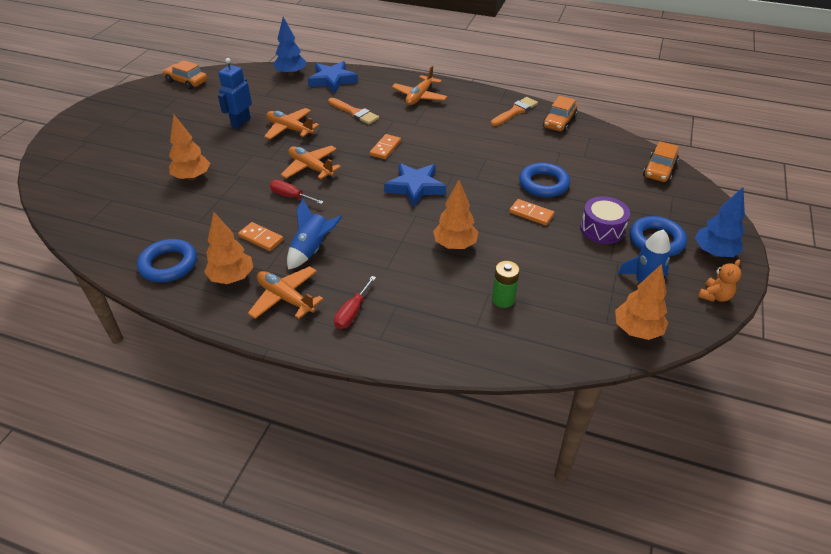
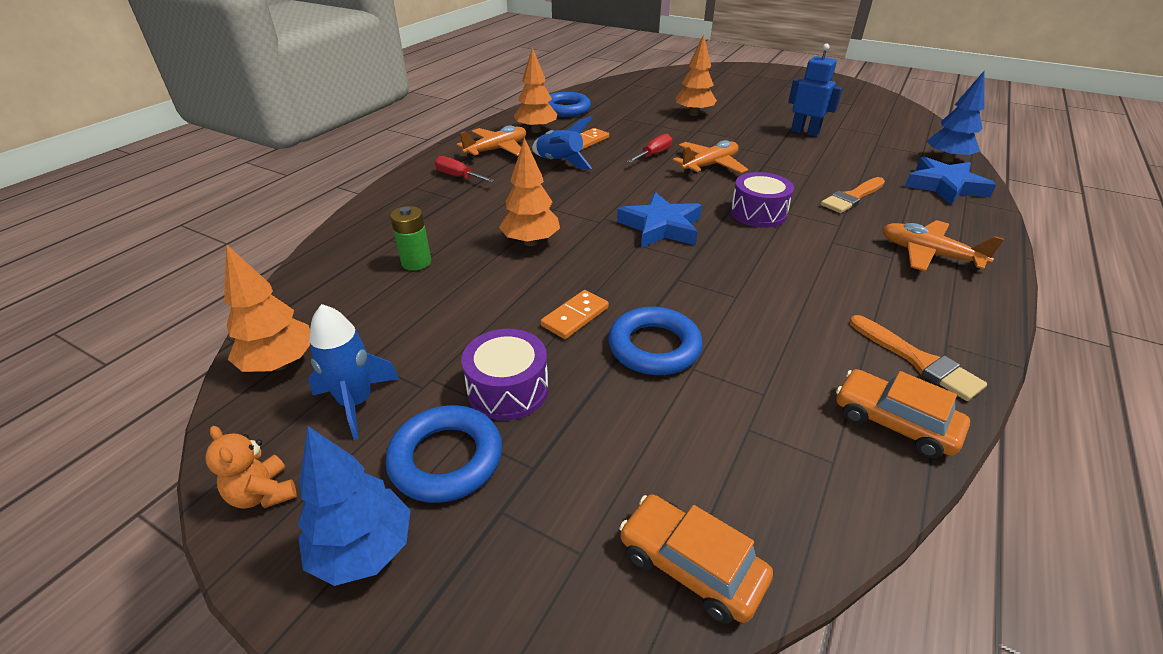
camera: 100 degrees right, 5 degrees down
(186, 81) = (890, 107): orange car -> none
(290, 129) = (795, 156): orange plane -> none
(385, 148) = (758, 213): orange domino -> purple drum

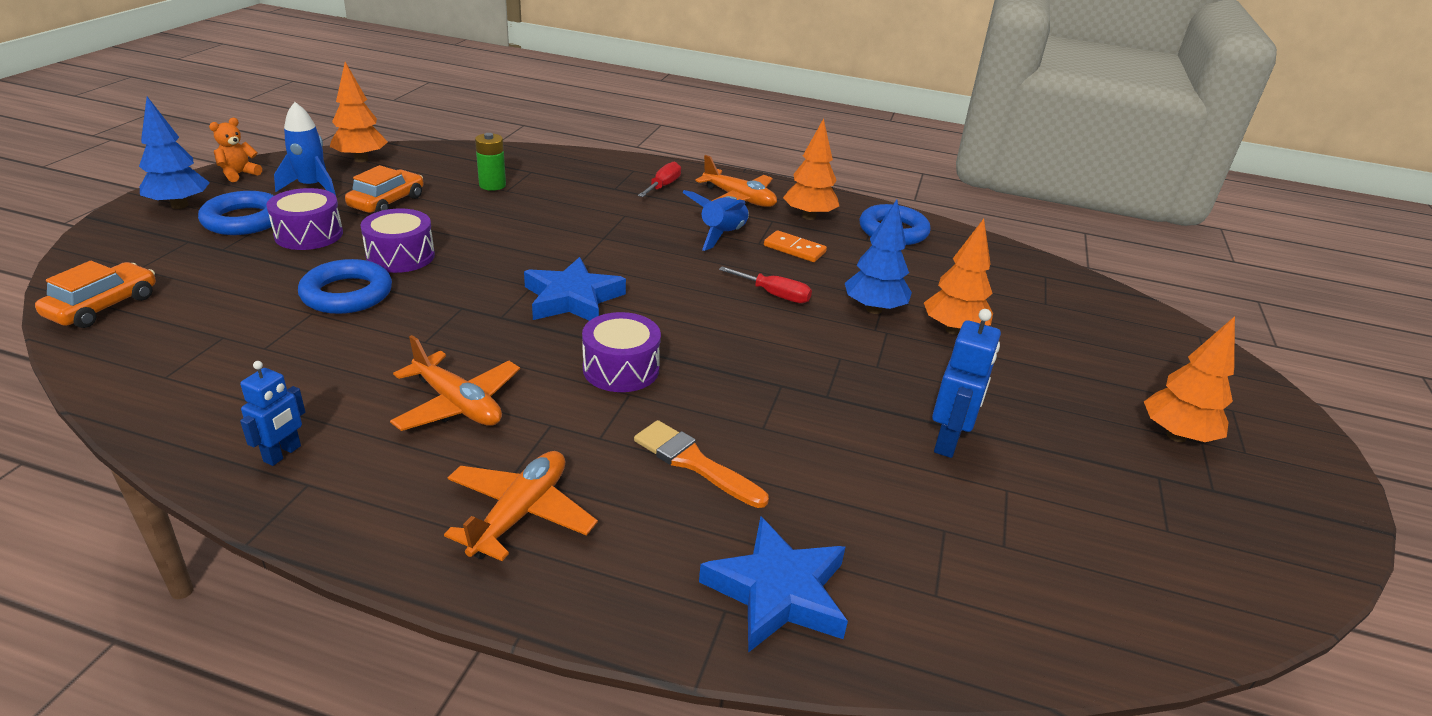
camera: 75 degrees right, 5 degrees down
(531, 242) = (531, 230): orange tree -> orange tree (1176, 436)
(575, 316) = (400, 256): orange domino -> purple drum
(709, 166) = (757, 337): orange plane -> orange plane (457, 404)
(894, 422) = (196, 419): orange car -> orange car (387, 202)
(918, 361) = (283, 454): orange brush -> blue robot
(946, 160) = (917, 627): blue tree -> blue tree (874, 309)

